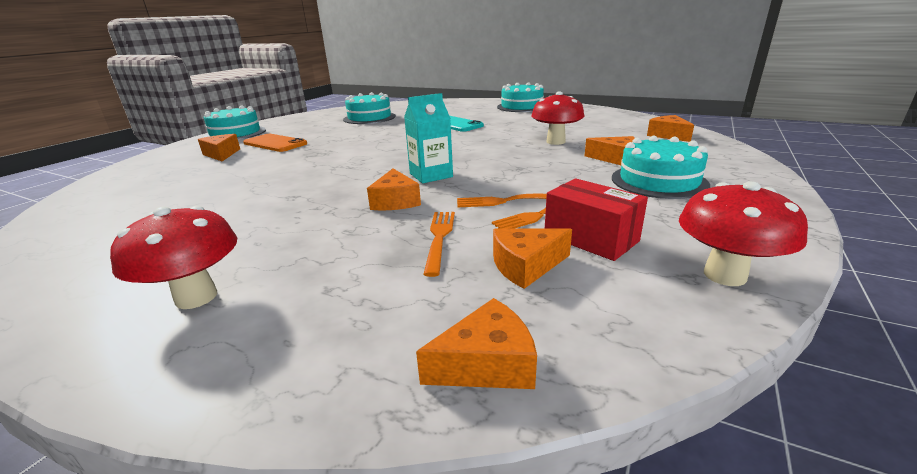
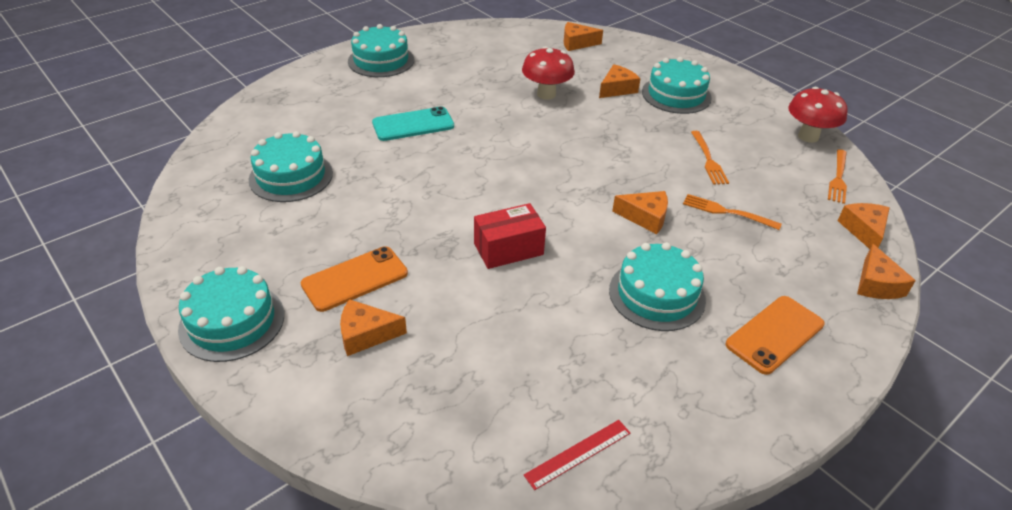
camera: 70 degrees left, 15 degrees up
(69, 224) = (578, 453): none -> red ruler
(196, 297) = (775, 334): red mushroom -> orange phone
(269, 223) = (657, 295): none -> turquoise cake
(431, 175) = (591, 184): turquoise carton -> none
(506, 201) = (676, 166): orange fork -> orange fork (838, 178)
(526, 266) = (778, 190): orange cheese -> orange cheese (876, 284)
(590, 238) = (752, 156): red box -> red box (508, 249)

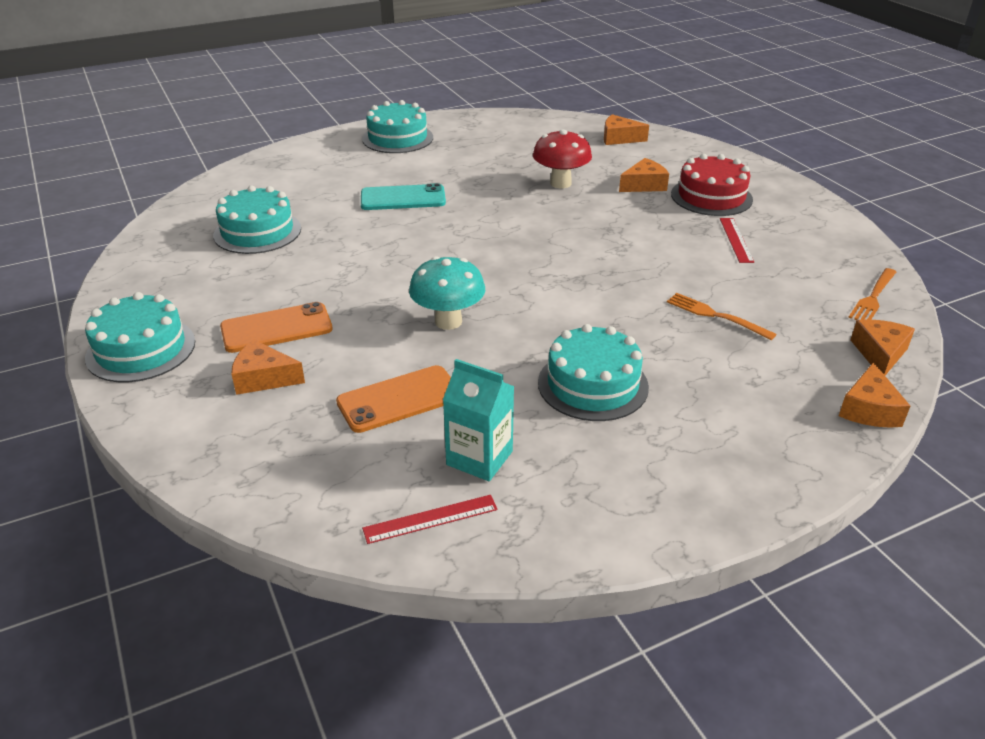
camera: 15 degrees right, 5 degrees down
(508, 249) = (448, 321): red box -> turquoise mushroom
(593, 384) = (479, 458): none -> turquoise carton
(645, 217) = (616, 310): orange cheese -> none
(676, 95) = (711, 197): turquoise cake -> red cake
(708, 160) = (719, 263): orange fork -> none
(712, 135) = (736, 240): none -> red ruler
(775, 334) = (714, 442): orange phone -> orange phone (399, 399)
(808, 136) = (855, 252): red mushroom -> none

